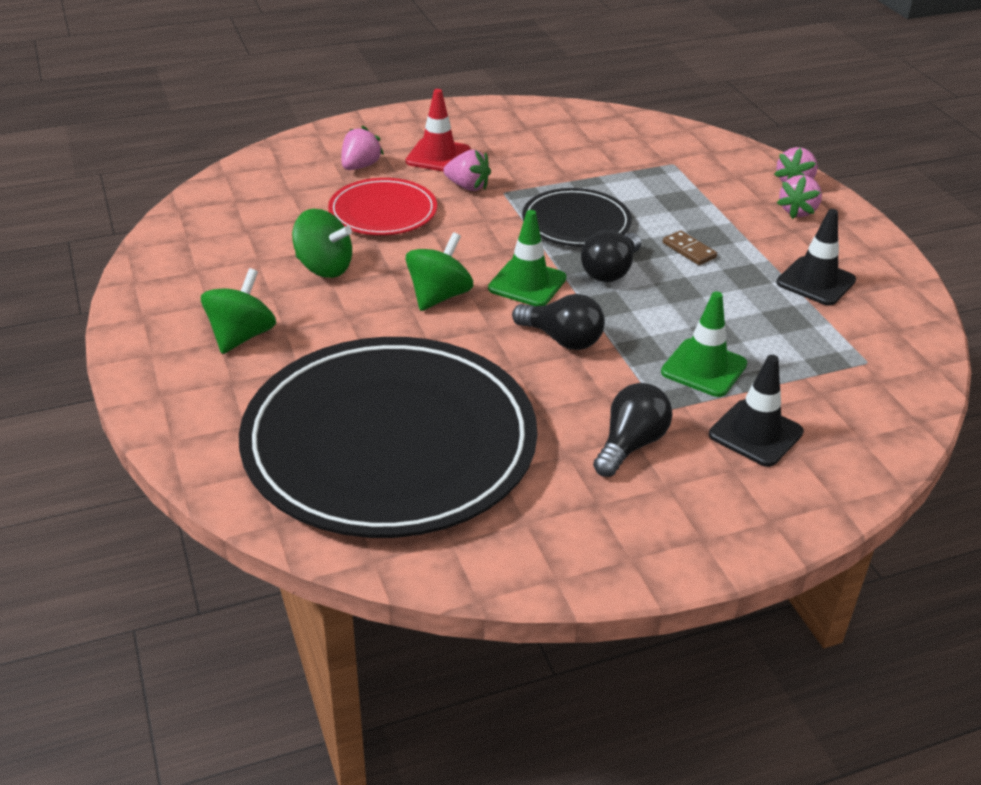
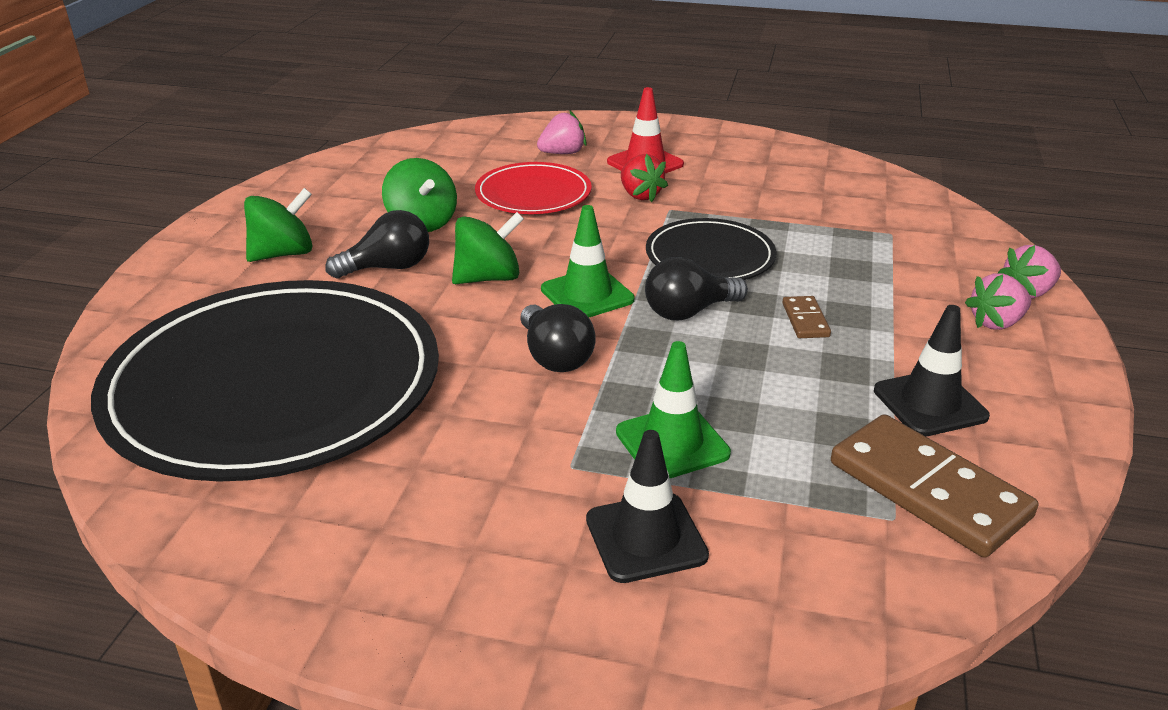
camera: 35 degrees right, 5 degrees down
(468, 186) = (640, 195): pink strawberry -> red strawberry
(630, 444) = (490, 486): black light bulb -> black light bulb (388, 268)
(867, 337) = (928, 490): none -> brown domino

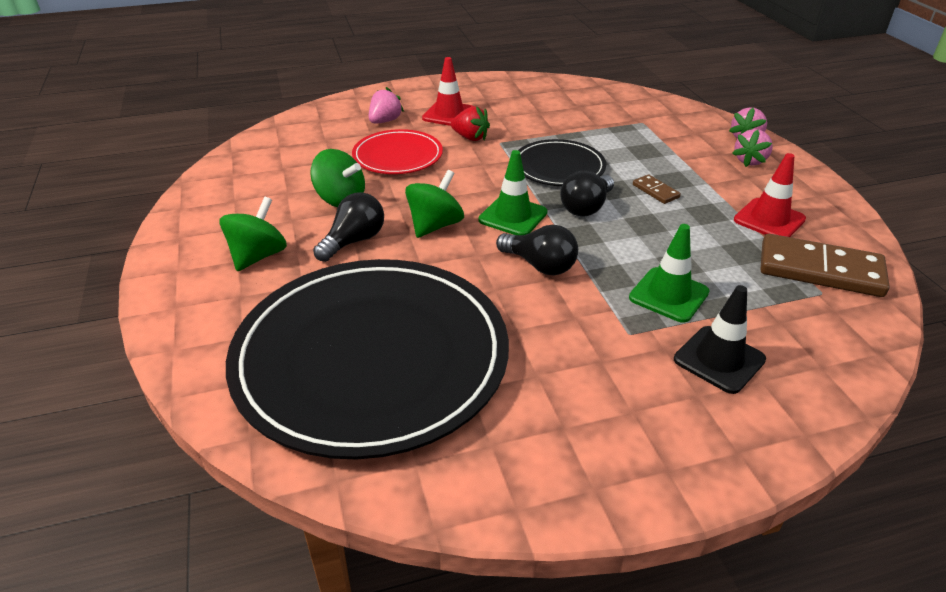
camera: 30 degrees left, 5 degrees up
(930, 403) = (769, 220): black traffic cone -> red traffic cone

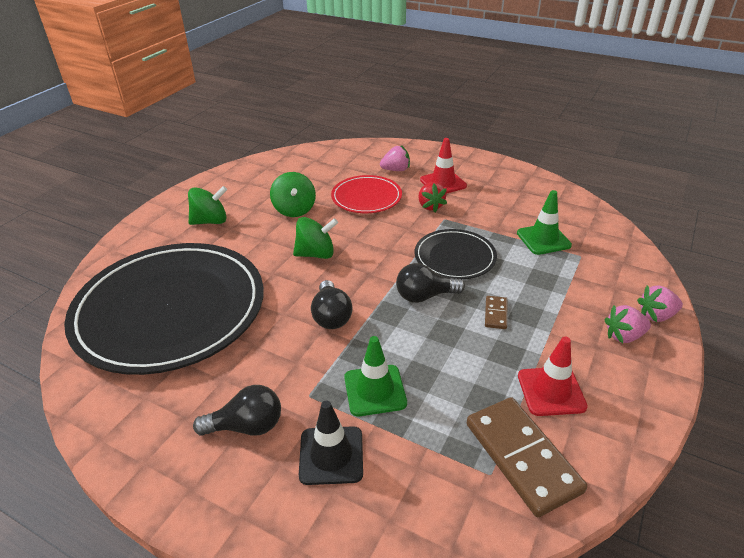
camera: 45 degrees right, 0 degrees up
(354, 241) = (263, 239): black light bulb -> black light bulb (247, 426)
(513, 216) = (368, 274): green traffic cone -> green traffic cone (543, 239)

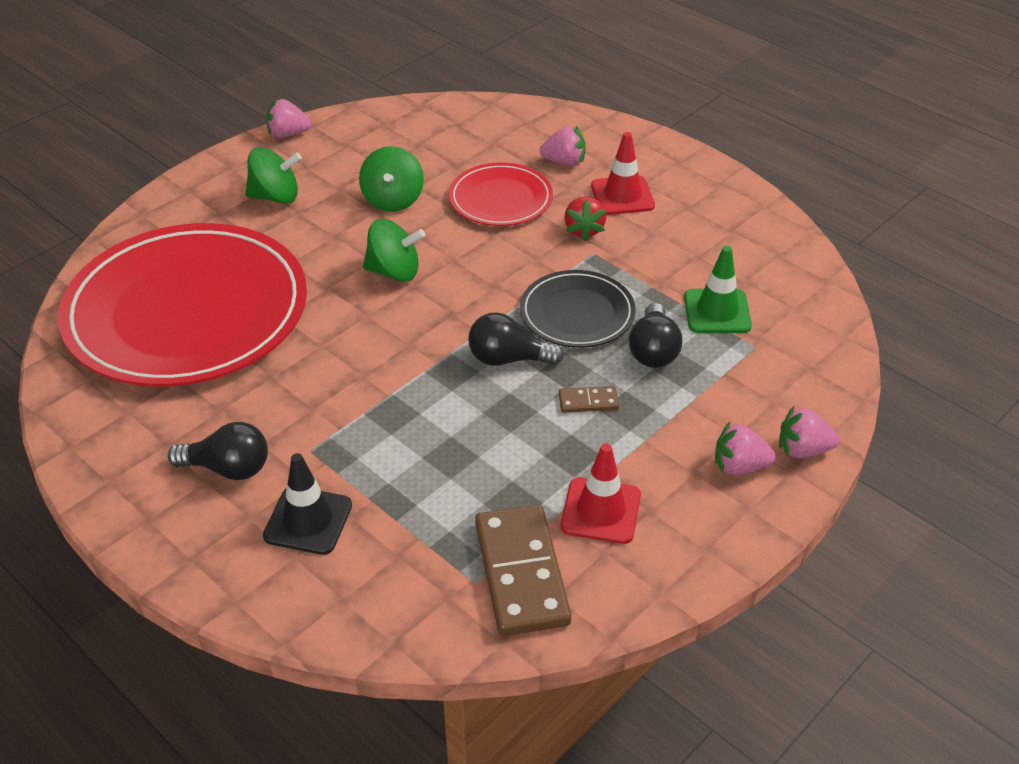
camera: 15 degrees right, 5 degrees up
(170, 310) = (187, 312): black plate -> red plate
(205, 182) = (288, 134): none -> pink strawberry
(331, 316) = (377, 360): black light bulb -> black light bulb (653, 351)
(375, 390) = (389, 462): green traffic cone -> none
(496, 314) = (588, 402): brown domino -> brown domino turned 60 degrees clockwise

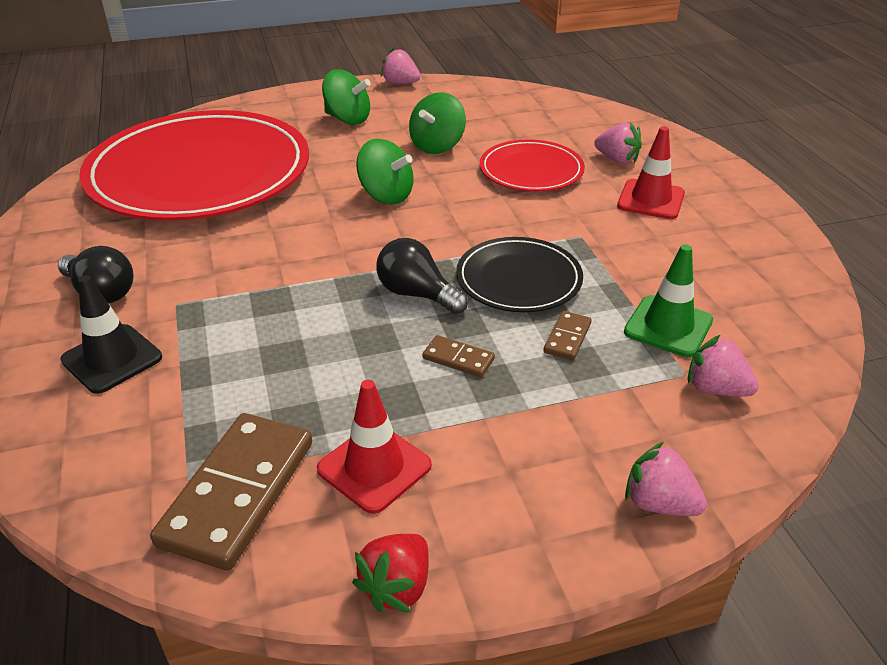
camera: 30 degrees right, 5 degrees down
(584, 230) = (588, 215): red strawberry -> red strawberry (397, 587)
(653, 351) = (567, 338): black light bulb -> brown domino
(739, 466) = (566, 488): pink strawberry -> pink strawberry (715, 389)

